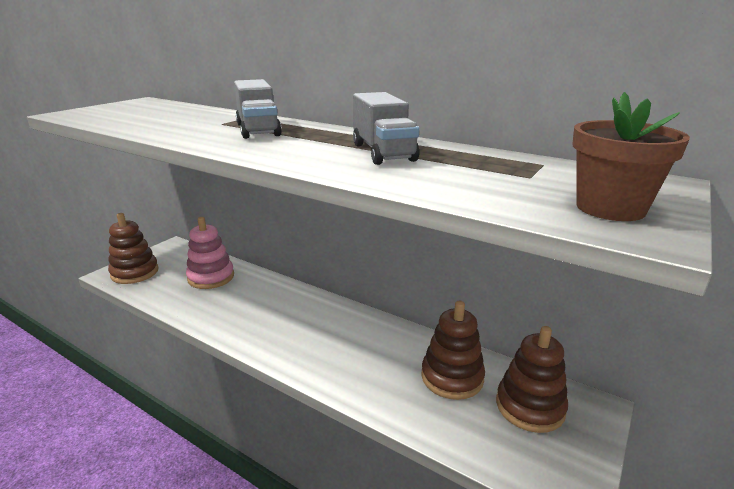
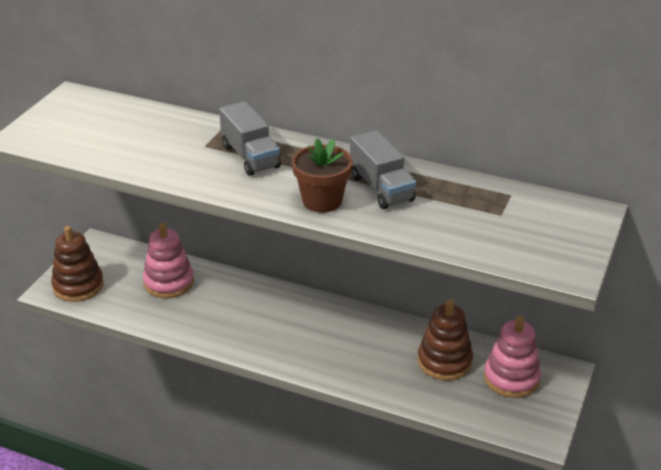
camera: 10 degrees left, 10 degrees up
(530, 406) = (511, 378): brown stacking toy -> pink stacking toy
(610, 208) = (552, 248): brown flower pot -> brown flower pot (322, 201)

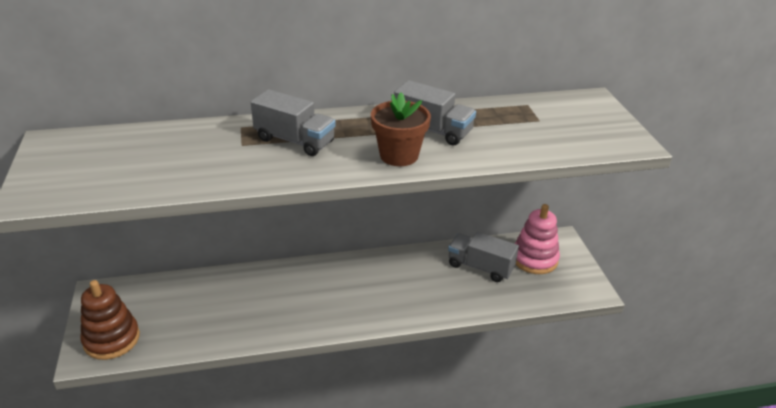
camera: 35 degrees left, 0 degrees up
(169, 282) = (201, 299): pink stacking toy -> none
(444, 361) = (480, 267): brown stacking toy -> grey truck

